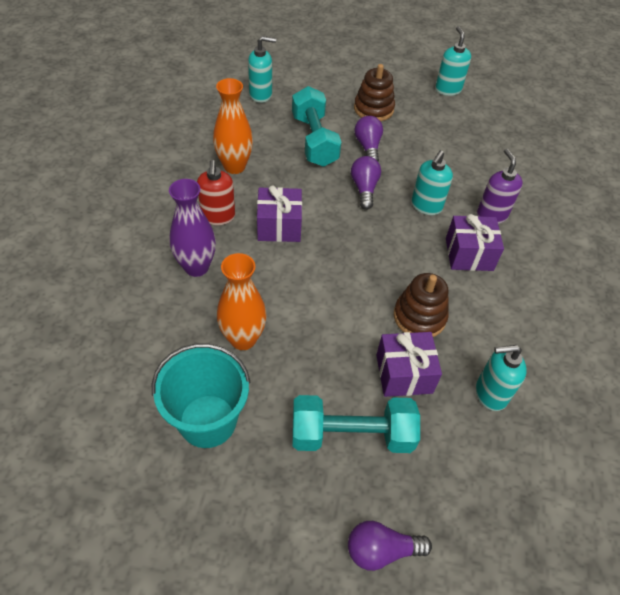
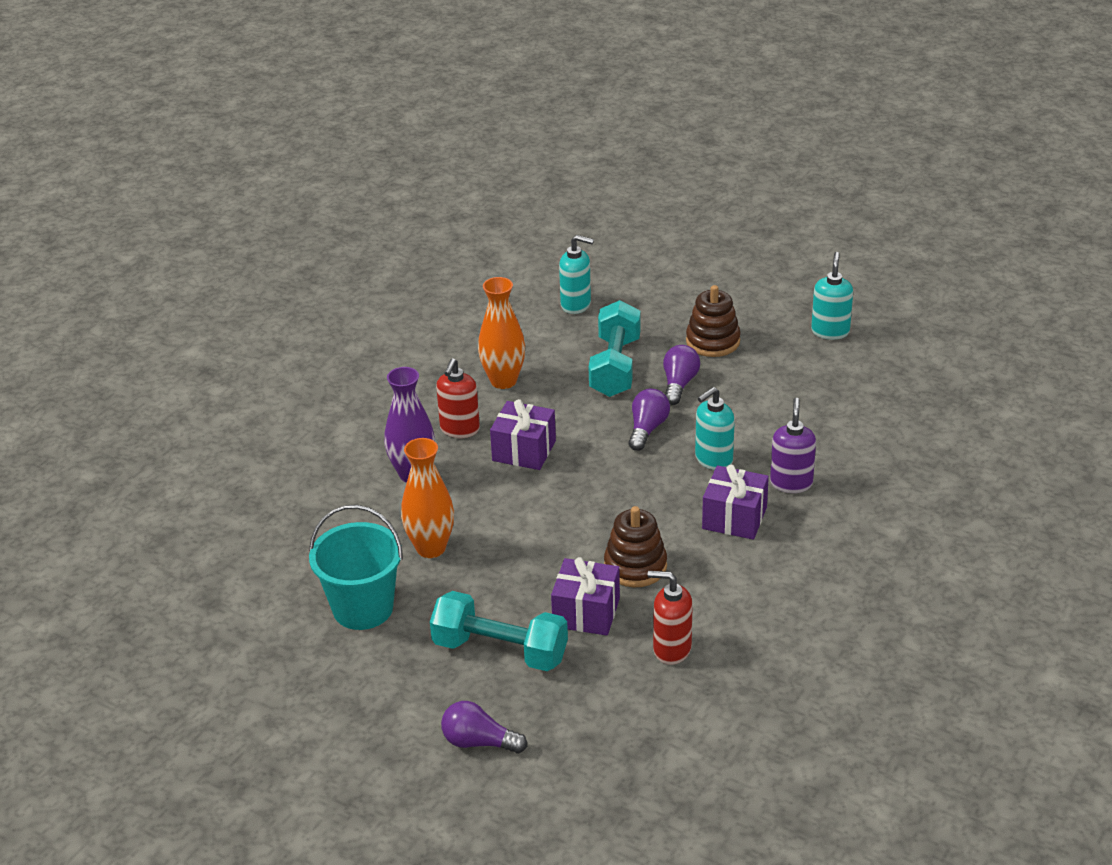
camera: 25 degrees right, 15 degrees down
(490, 394) = (671, 649): turquoise soap dispenser -> red soap dispenser

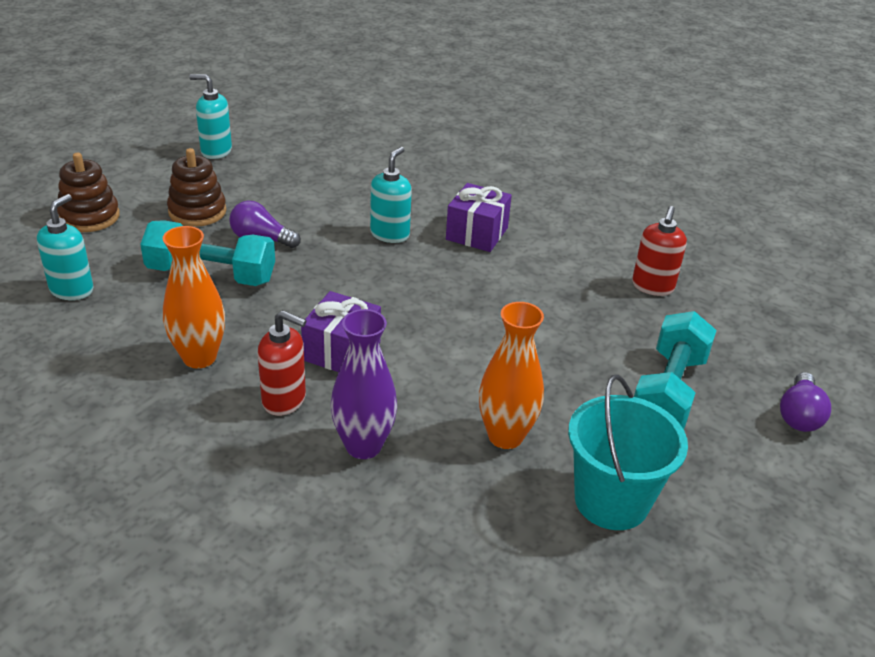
camera: 90 degrees left, 0 degrees up
(586, 613) = (608, 331): purple gift -> none
(635, 566) = (541, 295): brown stacking toy -> brown stacking toy (89, 217)
(647, 429) = (329, 266): purple light bulb -> none
(713, 460) = (390, 234): turquoise soap dispenser -> turquoise soap dispenser turned 120 degrees counterclockwise
(791, 483) = (433, 200): purple soap dispenser -> none

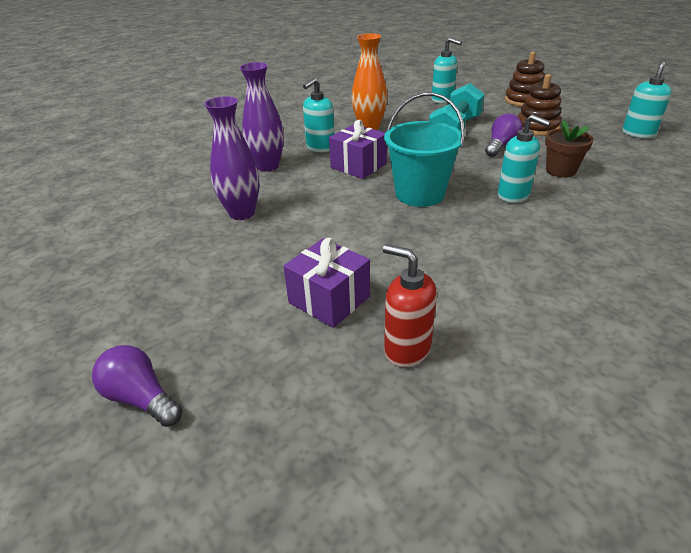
camera: 110 degrees right, 0 degrees up
(284, 400) = (320, 148): red soap dispenser -> turquoise soap dispenser
(324, 204) = (560, 171): none -> brown flower pot
(476, 233) = (520, 241): purple gift -> purple gift (329, 299)
(505, 436) = (242, 213): orange vase -> purple vase
(611, 501) = (153, 244): turquoise bucket -> turquoise bucket (420, 194)
(668, 392) = (235, 306): turquoise dumbbell -> none

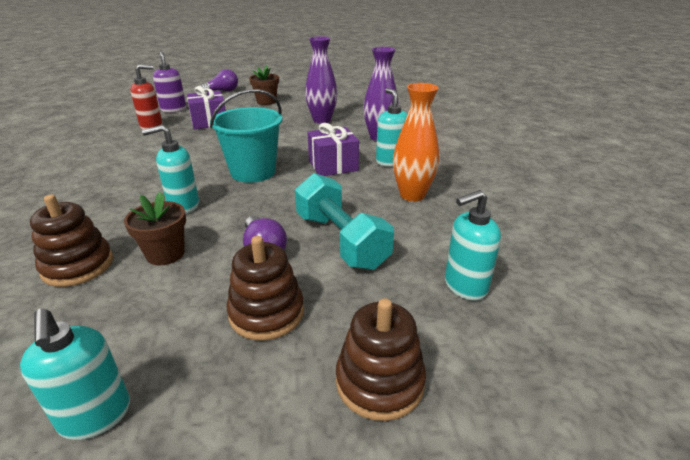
camera: 120 degrees right, 5 degrees down
(186, 295) = (266, 101): none -> brown flower pot
(309, 389) = (173, 109): none -> purple soap dispenser
(625, 191) = (78, 266): none -> brown stacking toy

